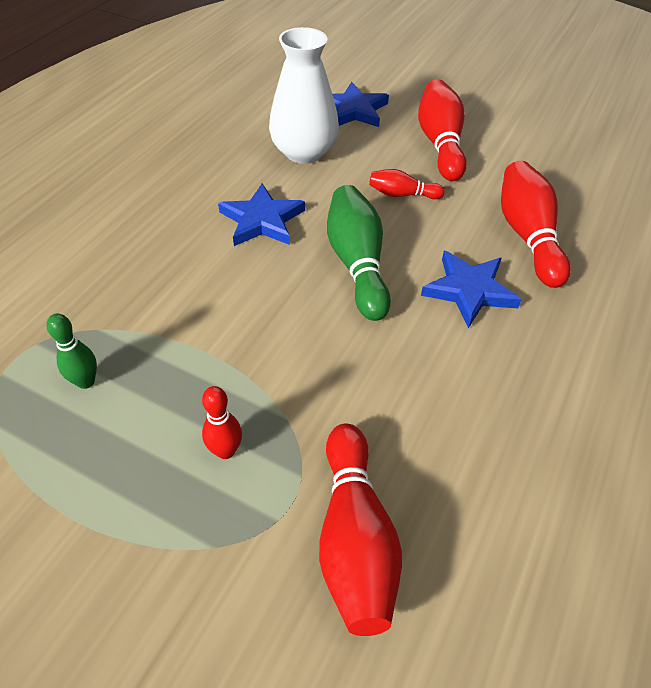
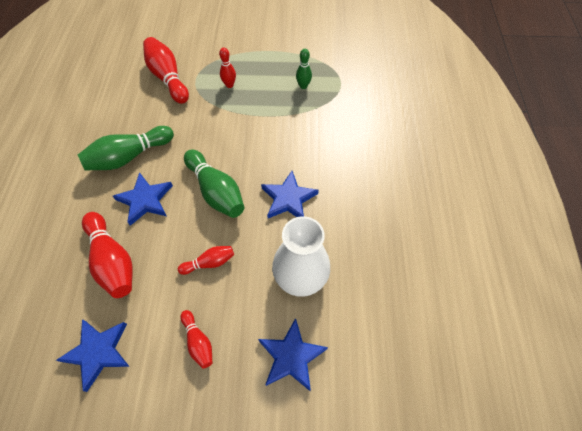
camera: 155 degrees right, 10 degrees up
(440, 144) = (198, 342): red bowling pin -> red bowling pin, size x0.54
(485, 370) = (129, 157): none -> green bowling pin
(549, 168) = (98, 352): none -> blue star

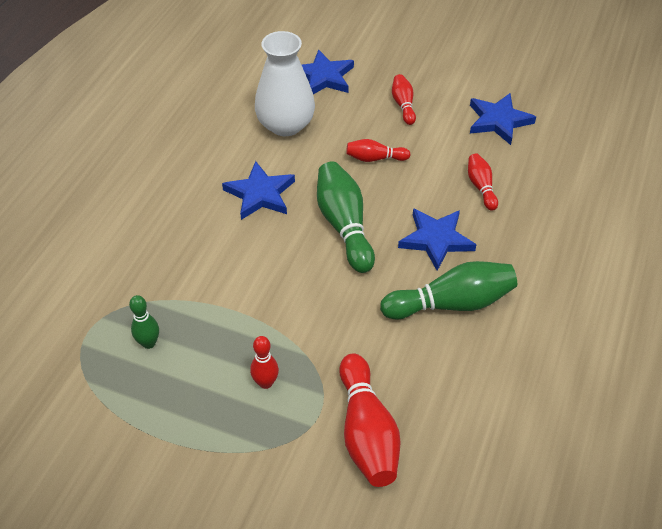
camera: 160 degrees left, 10 degrees down
(113, 261) = (481, 187): red bowling pin -> red bowling pin, size x0.54

